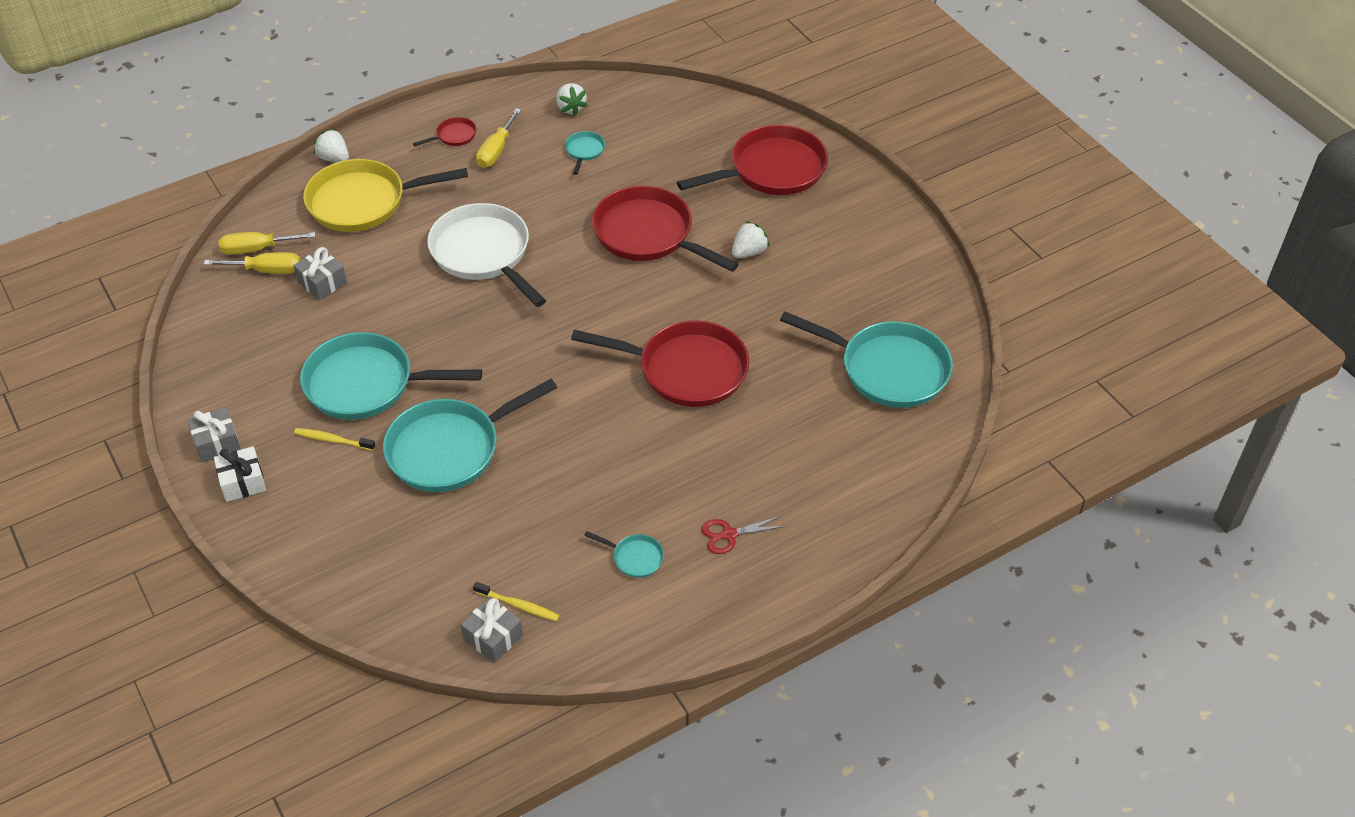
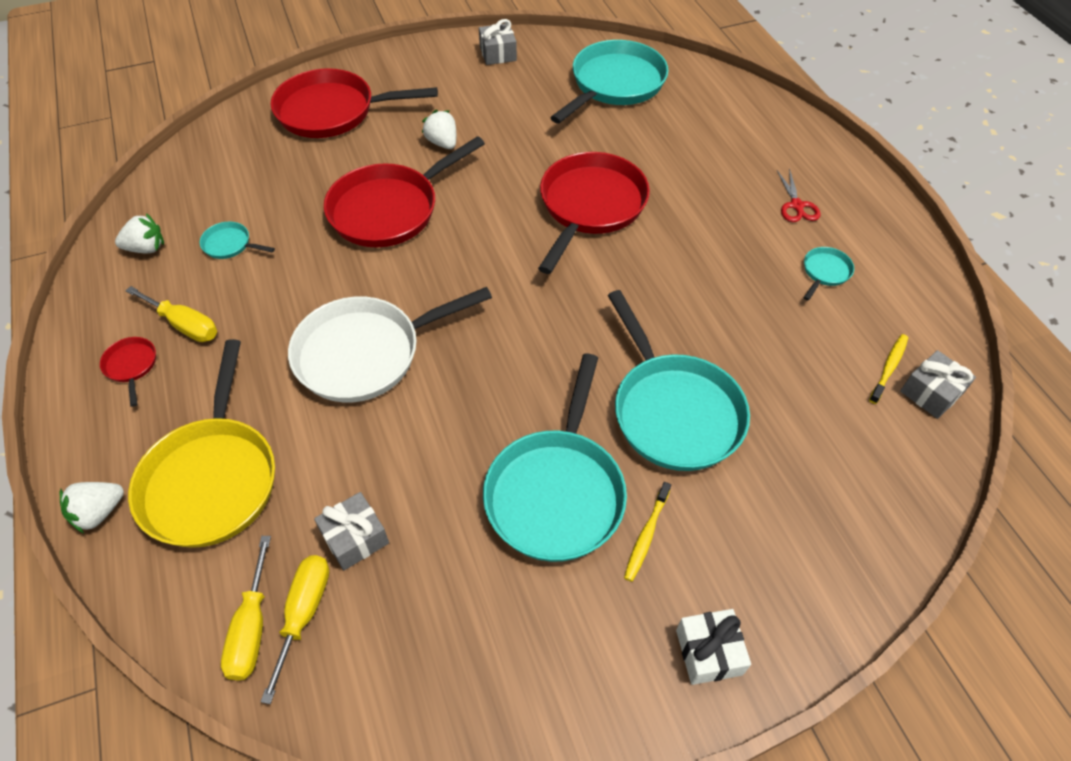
camera: 80 degrees left, 5 degrees up
(217, 443) = (635, 688): grey gift -> grey gift (498, 54)
(771, 170) = (333, 111): red pan -> red pan turned 75 degrees counterclockwise

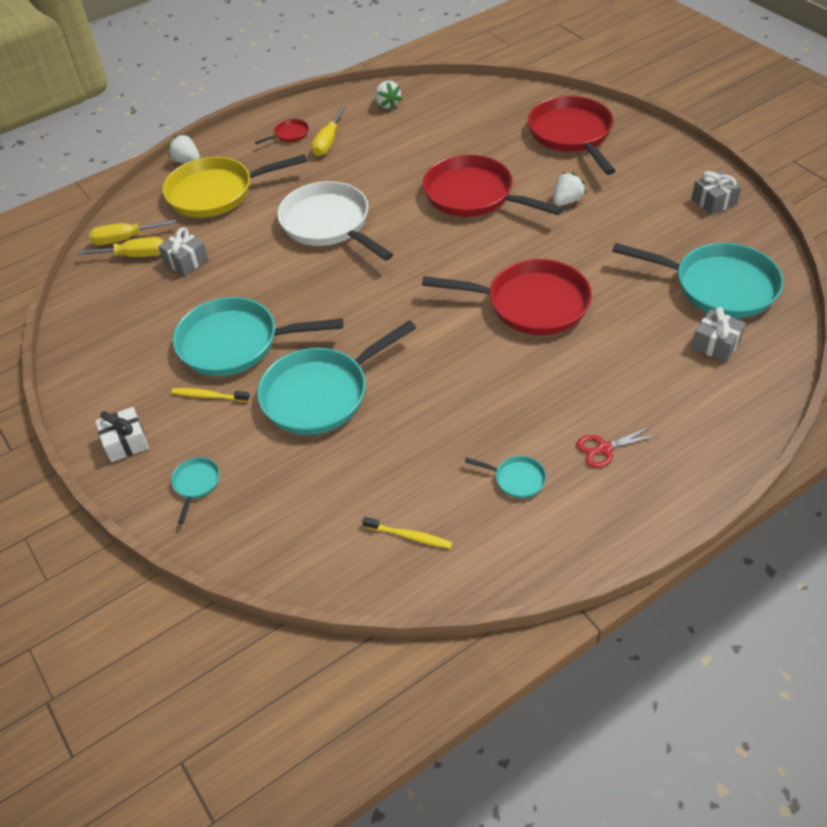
camera: 80 degrees right, 5 degrees down
(230, 245) = (405, 136): turquoise pan -> turquoise pan (196, 484)
(931, 393) = (389, 571): grey gift -> grey gift (716, 344)

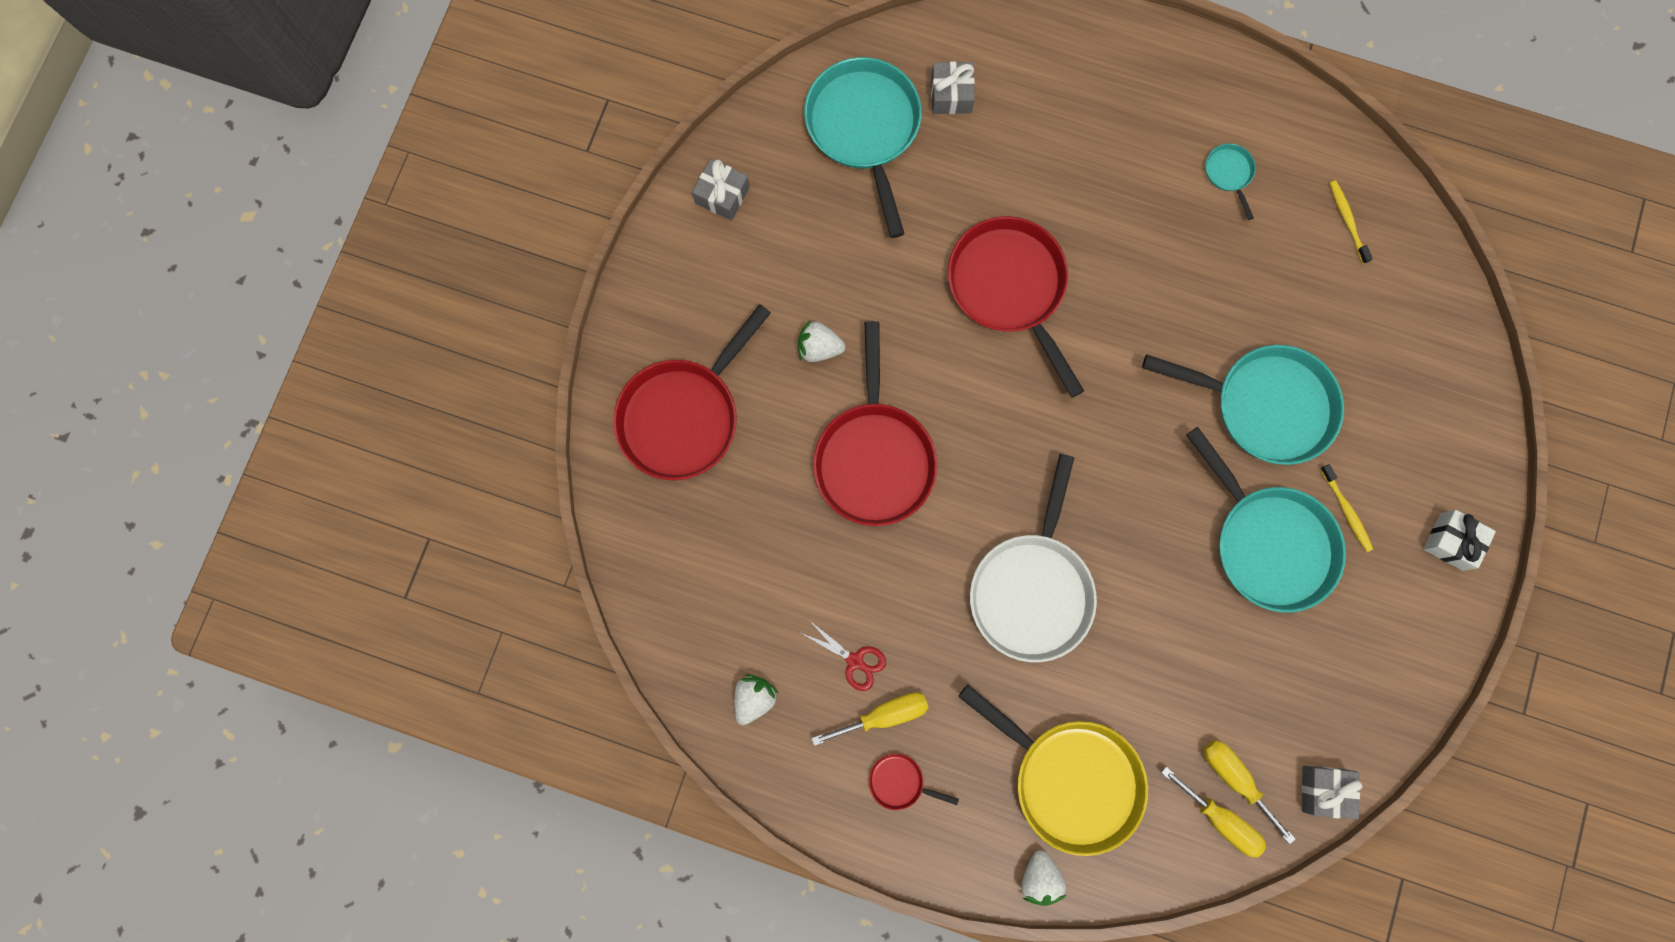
camera: 130 degrees left, 30 degrees up
(186, 261) = (1200, 707): grey gift -> grey gift (1323, 790)
(196, 484) = (1439, 436): turquoise pan -> none
(604, 449) = (1145, 124): red scissors -> red scissors (855, 661)

